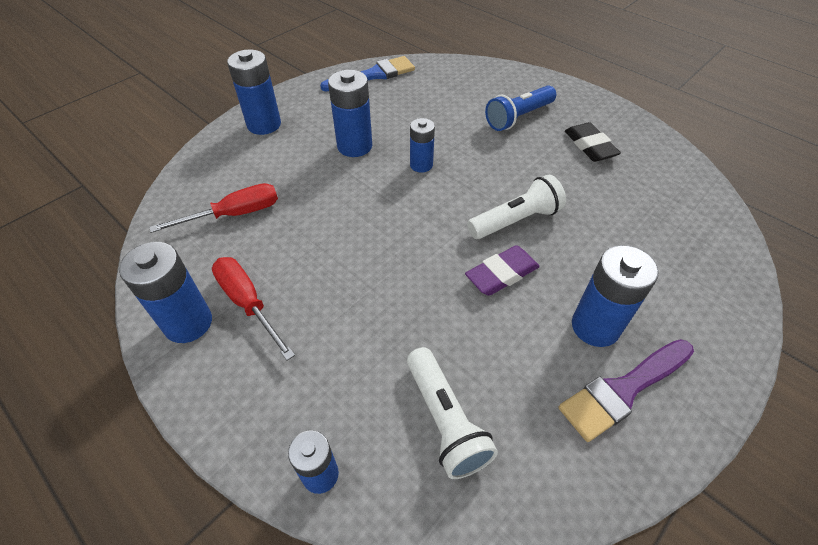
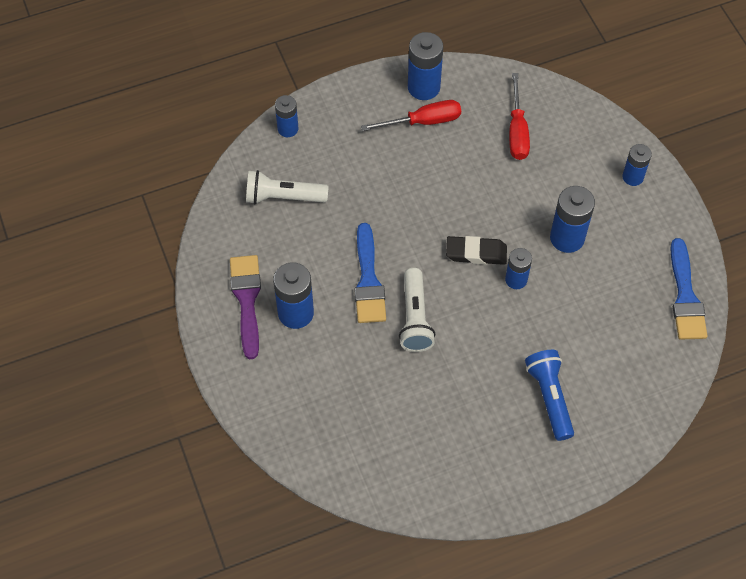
camera: 115 degrees right, 10 degrees up
(264, 125) = (633, 177): blue battery -> blue battery, size x0.63
(502, 274) = (368, 280): purple eraser -> blue brush
(590, 146) = (476, 435): black eraser -> black eraser (476, 253)

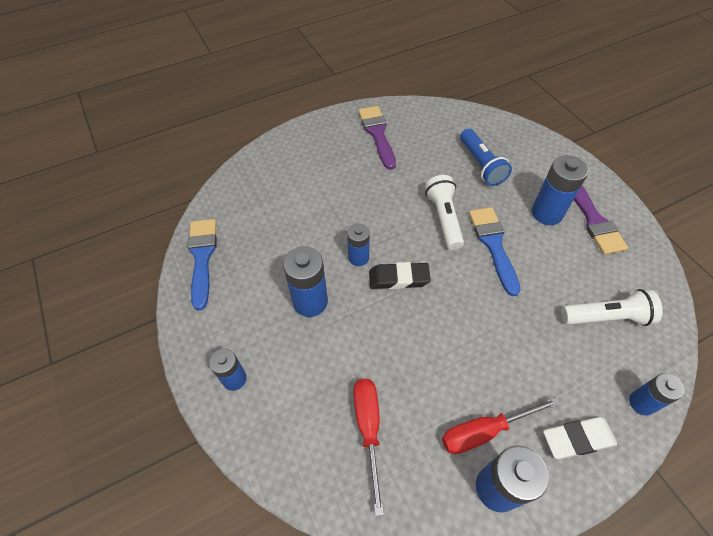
camera: 175 degrees right, 5 degrees down
(351, 110) = (577, 439): none -> white eraser
(478, 458) = (377, 134): none -> purple brush
(550, 397) = (326, 173): blue flashlight -> blue flashlight (481, 165)

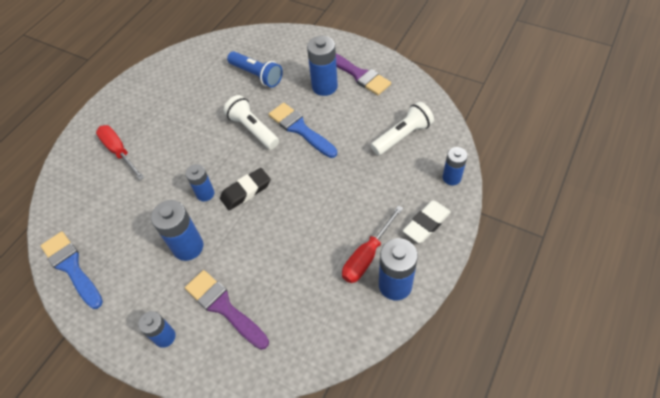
camera: 30 degrees left, 0 degrees up
(368, 429) = (289, 305): red screwdriver -> red screwdriver (119, 152)
(377, 134) = (159, 92): purple brush -> purple brush (224, 307)

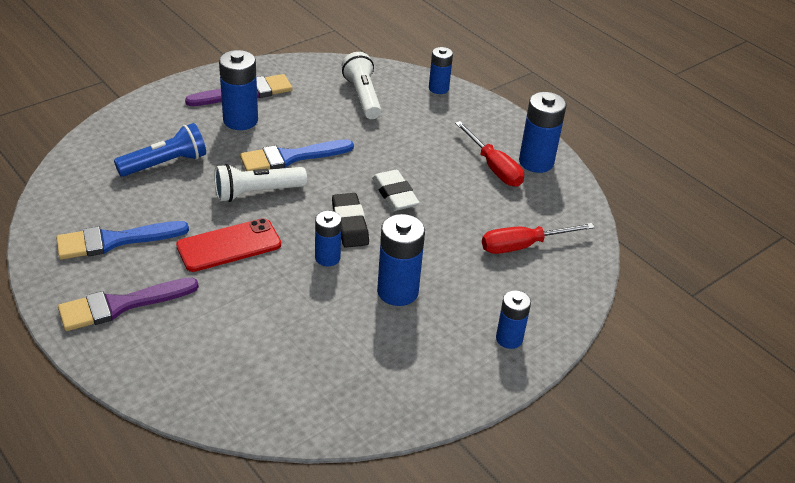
camera: 75 degrees left, 15 degrees down
(72, 267) = (356, 409): blue brush -> blue brush (115, 241)
(119, 152) = (184, 323): red screwdriver -> red screwdriver (523, 246)
(194, 140) = (229, 245): none -> red phone
(224, 307) = (497, 282): purple brush -> purple brush (121, 305)
(426, 223) = (480, 121): white eraser -> white eraser (395, 194)

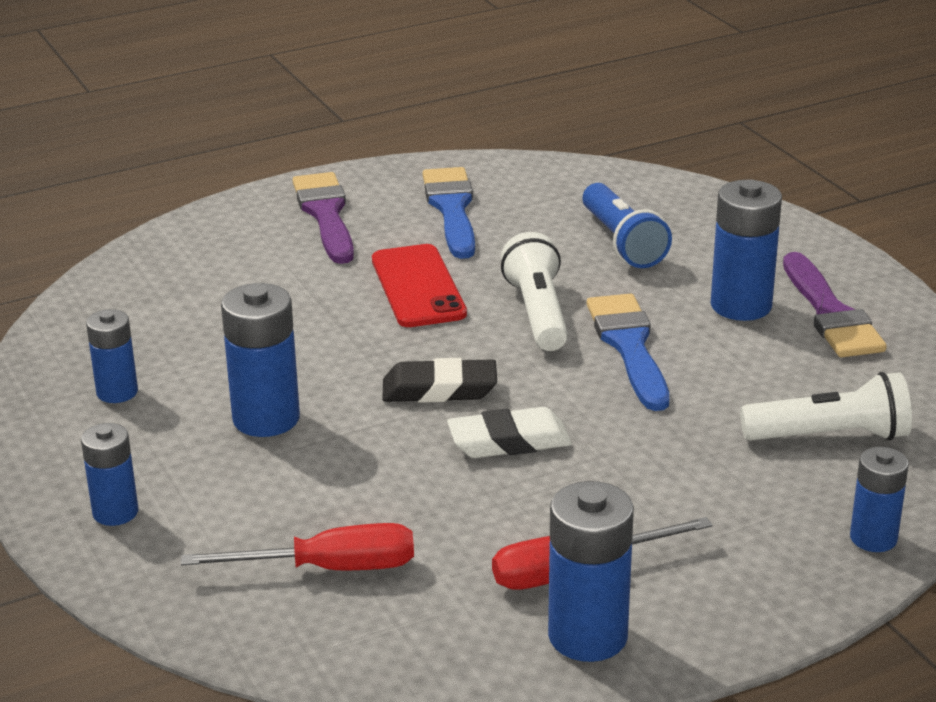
camera: 105 degrees right, 10 degrees down
(327, 258) = (365, 363): blue battery -> blue battery (117, 392)
(523, 246) = (329, 568): red screwdriver -> red screwdriver turned 90 degrees clockwise

